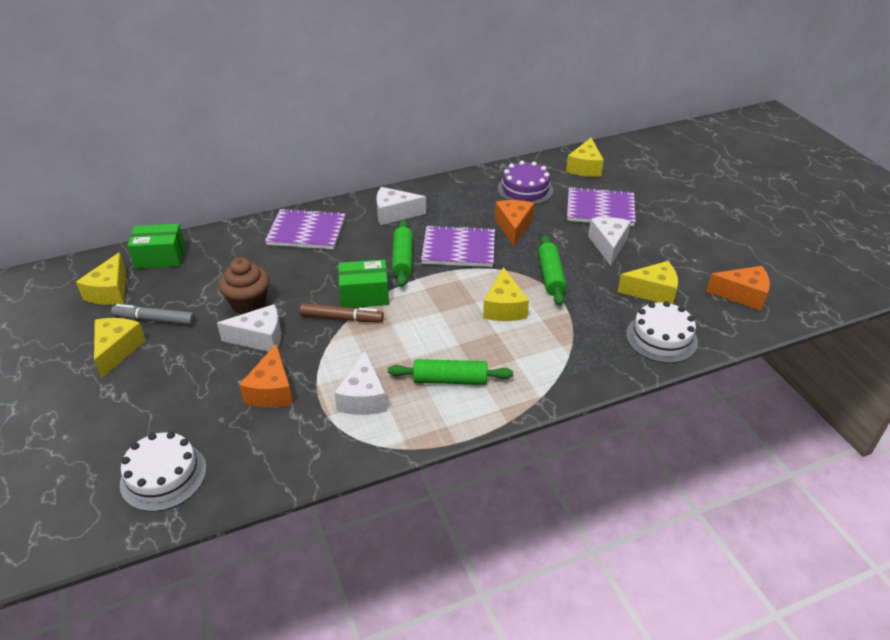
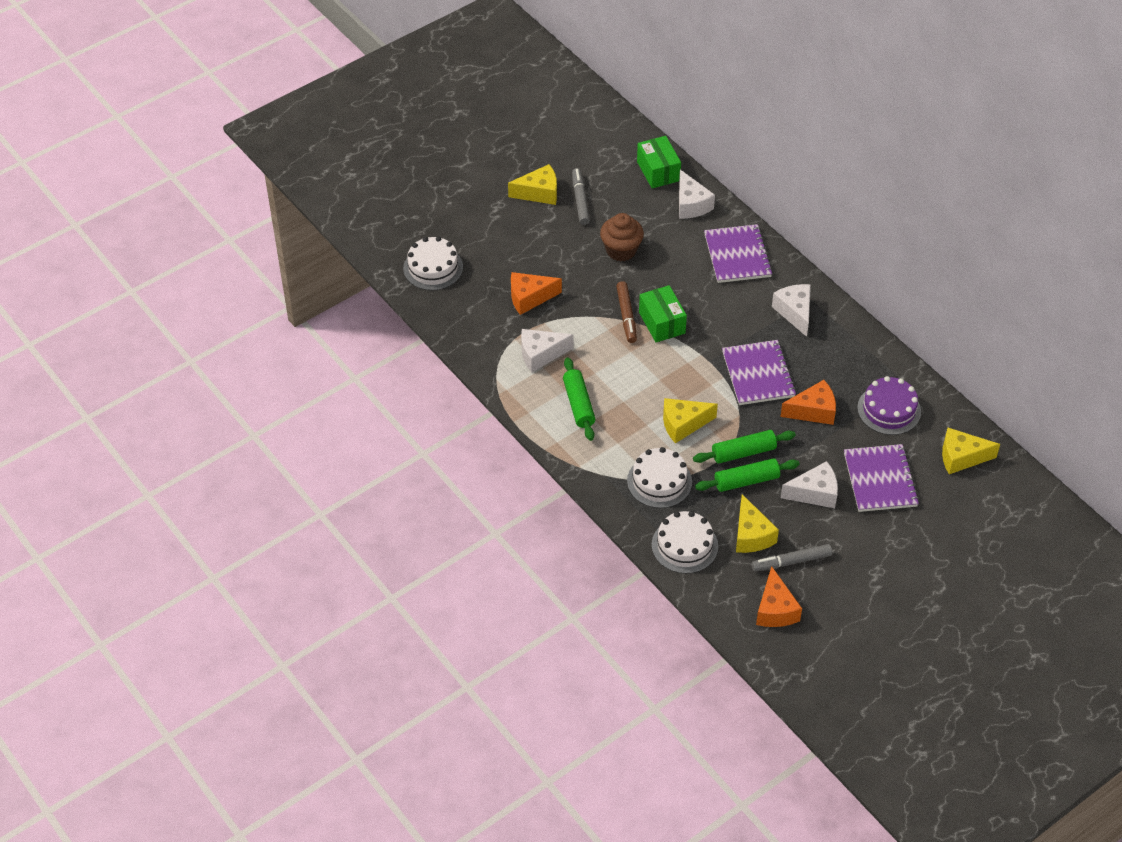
camera: 75 degrees right, 10 degrees up
(110, 291) = (602, 159): yellow cheese -> none
(260, 338) = (583, 271): white cheese -> white cheese (691, 204)
(402, 259) = (724, 336): green rolling pin -> green rolling pin (746, 481)
(574, 339) = (659, 481): none -> white cake
(686, 274) = (791, 562): none -> grey marker

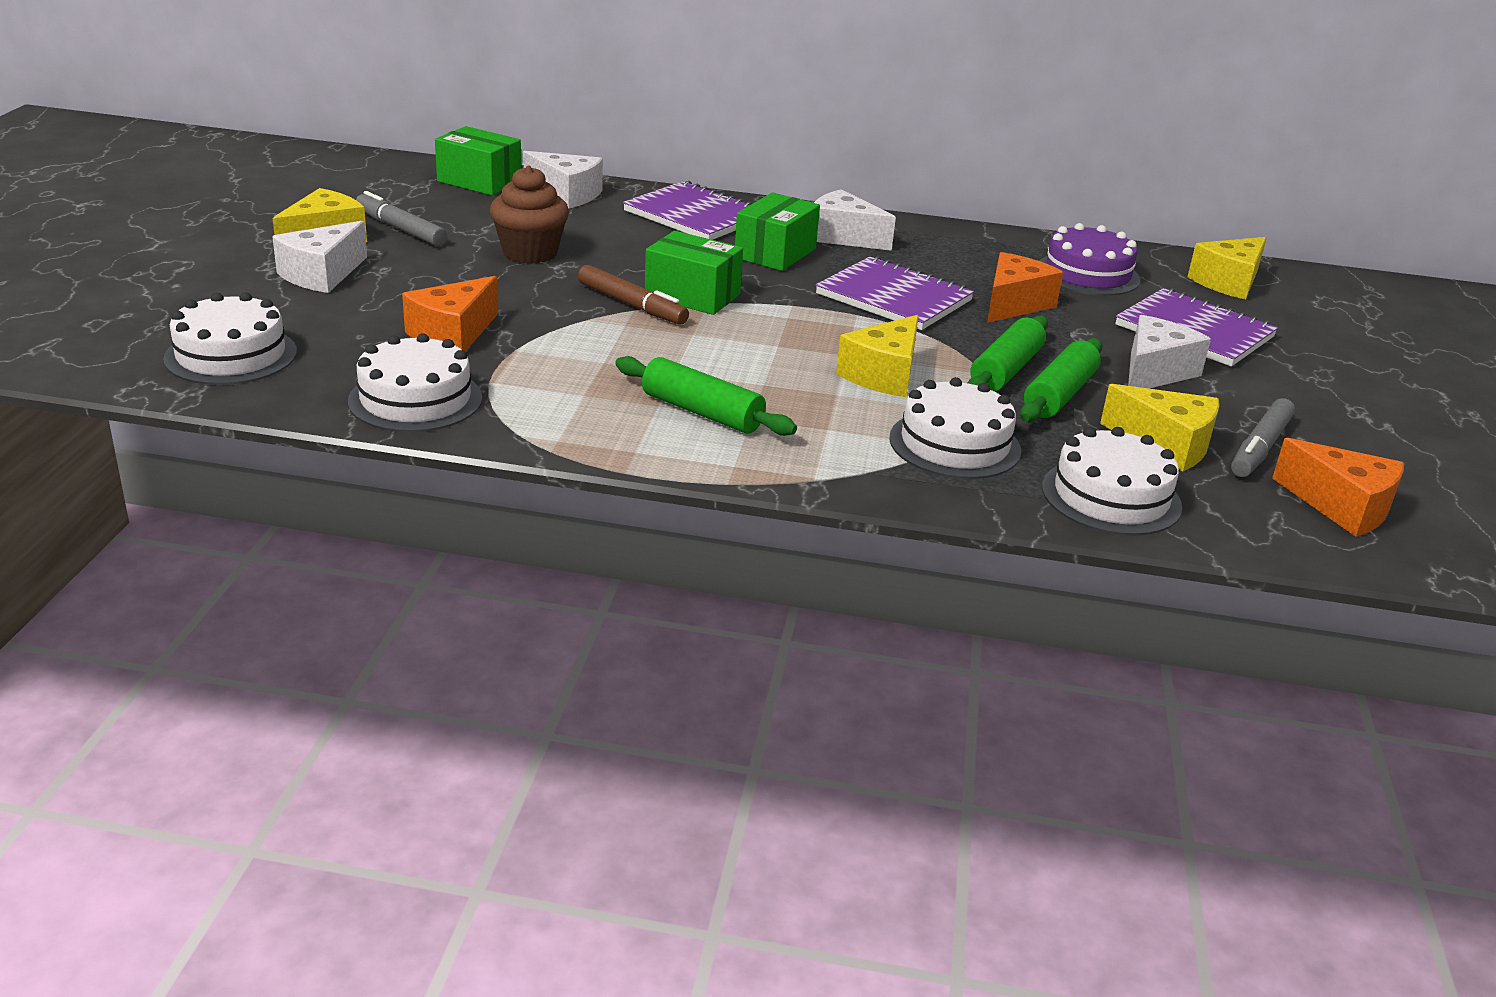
camera: 45 degrees left, 20 degrees down
(477, 335) = (415, 399): none -> white cake
(540, 354) = (559, 383): white cheese -> white cheese (322, 275)
(741, 309) = (775, 253): none -> green box

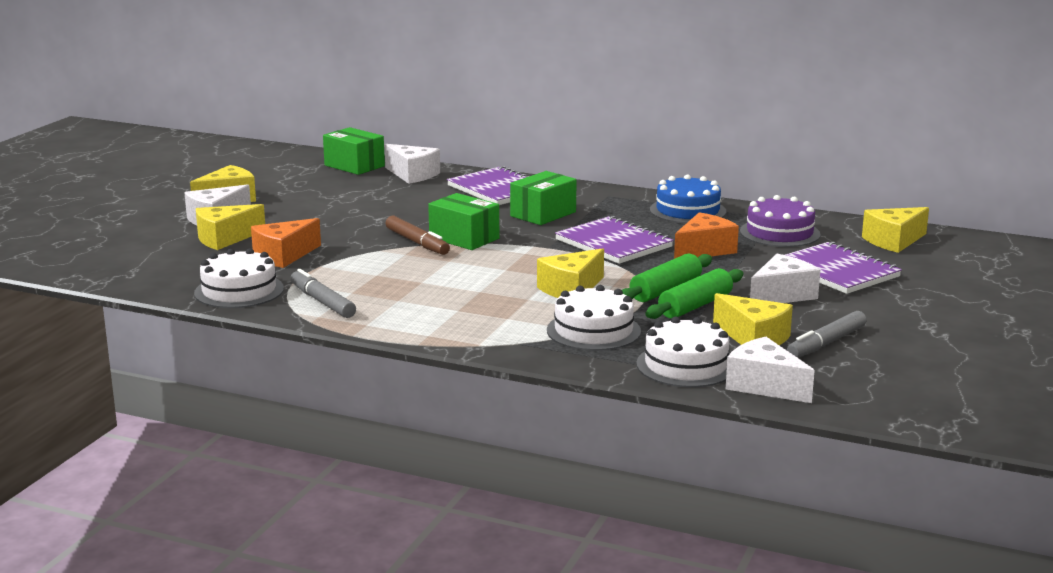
camera: 15 degrees right, 10 degrees down
(231, 355) = (135, 263): white cake -> none
(351, 307) = (225, 239): none -> yellow cheese
(400, 229) = (283, 194): grey marker -> grey marker (322, 302)
(530, 253) = (364, 210): brown cupcake -> none
(702, 412) = (426, 305): green rolling pin -> none
(843, 237) = (602, 205): white cheese -> white cheese (764, 386)
(955, 243) = (688, 210): none -> blue cake
(1342, 507) = (860, 380): orange cheese -> none

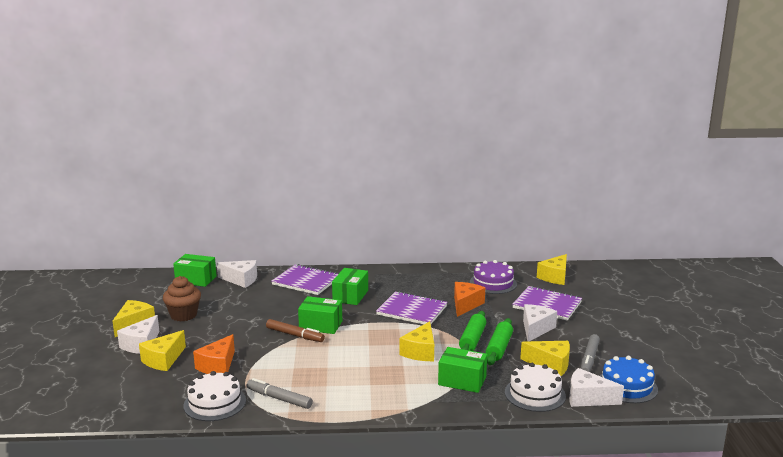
camera: 25 degrees left, 0 degrees up
(298, 199) = (183, 315): none -> brown cupcake
(593, 331) = (462, 381): white cake -> green box
(688, 210) = (429, 276): blue cake -> blue cake (626, 386)

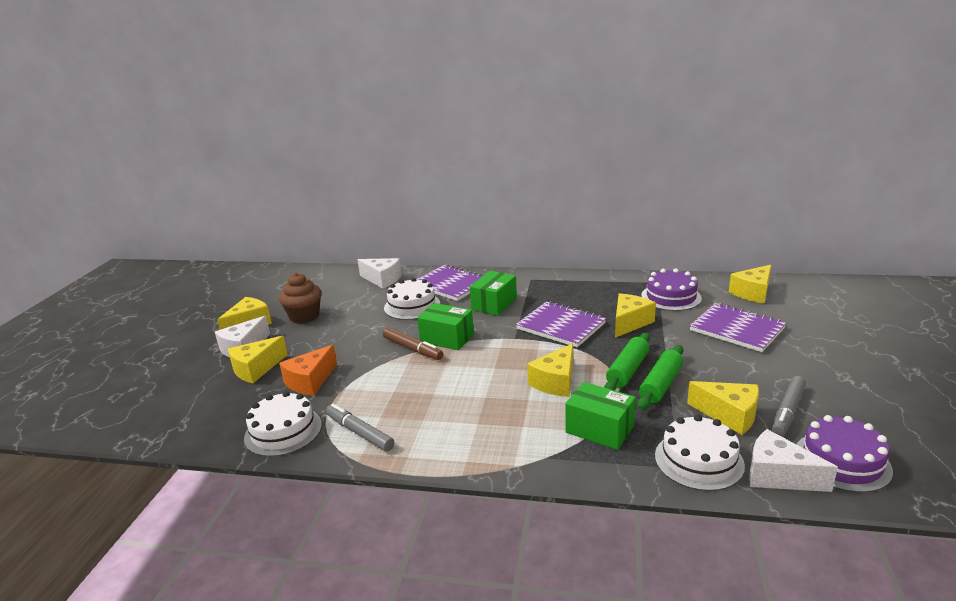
camera: 15 degrees right, 5 degrees up
(196, 279) = (336, 277): green box -> none
(279, 301) = (412, 306): none -> white cake
(465, 305) = (629, 322): orange cheese -> yellow cheese
(536, 329) = (716, 361): white cheese -> none
(626, 386) = (842, 461): blue cake -> purple cake

